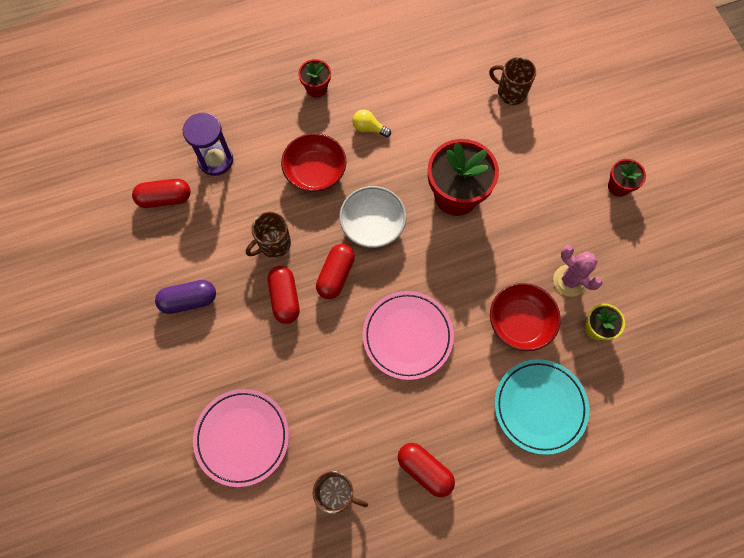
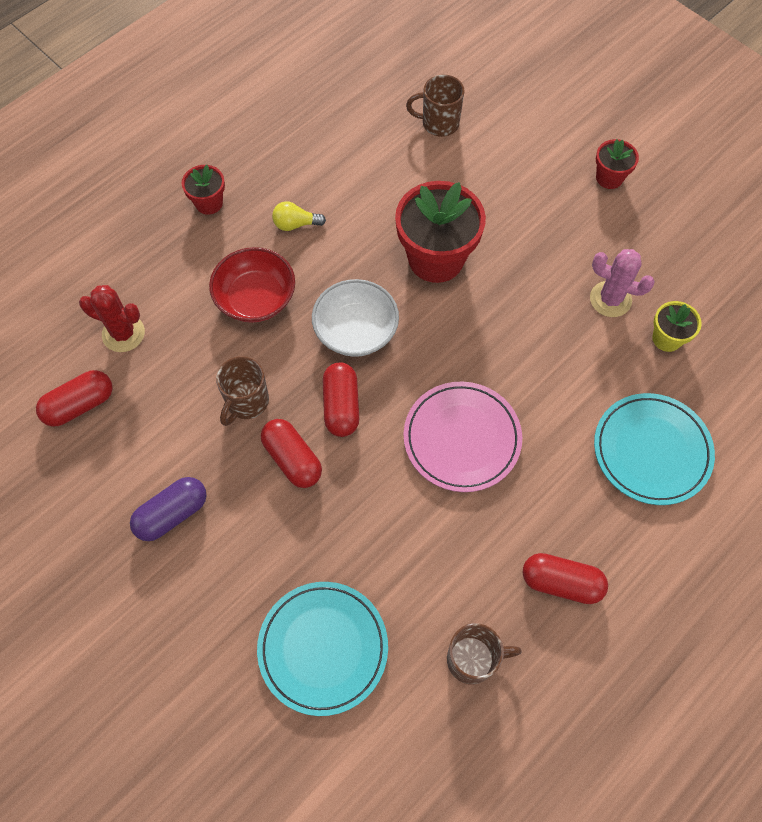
camera: 25 degrees left, 5 degrees down
(215, 160) = (123, 333): purple hourglass -> red cactus
(242, 437) = (323, 648): pink plate -> turquoise plate
(520, 322) = (580, 367): red bowl -> none

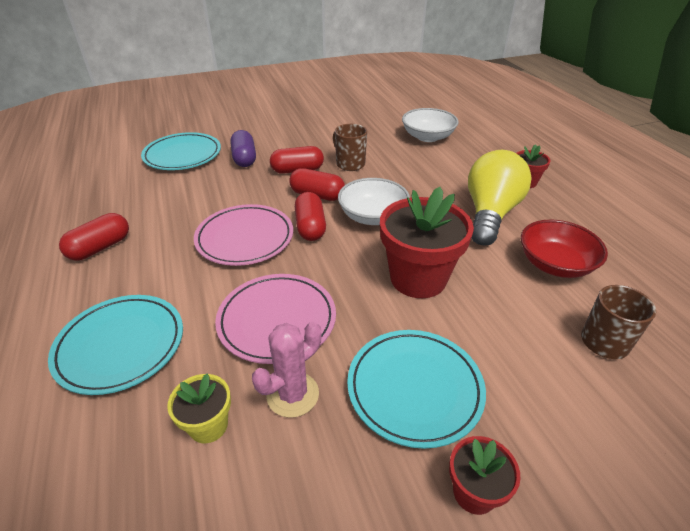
camera: 115 degrees right, 25 degrees down
(80, 405) = (388, 120): red capsule -> red capsule (310, 227)
(123, 333) = (427, 137): red cactus -> white bowl
(172, 514) = (301, 131): purple capsule -> purple capsule (244, 158)
(256, 298) = (428, 183): red bowl -> red bowl (555, 264)
(295, 224) = (490, 214): yellow light bulb -> yellow light bulb, size x2.40
(473, 659) = (111, 197): brown mug -> none
(551, 346) = (277, 320): none -> pink plate
(556, 227) = (414, 388): none -> turquoise plate

